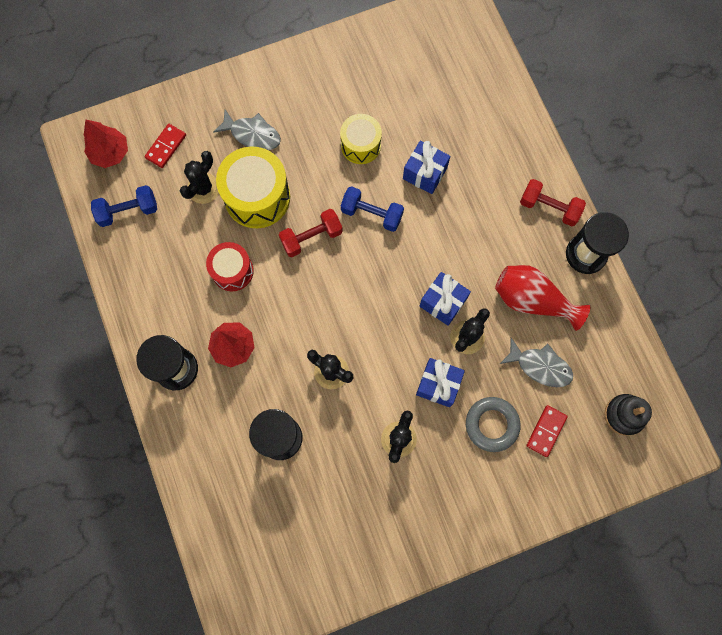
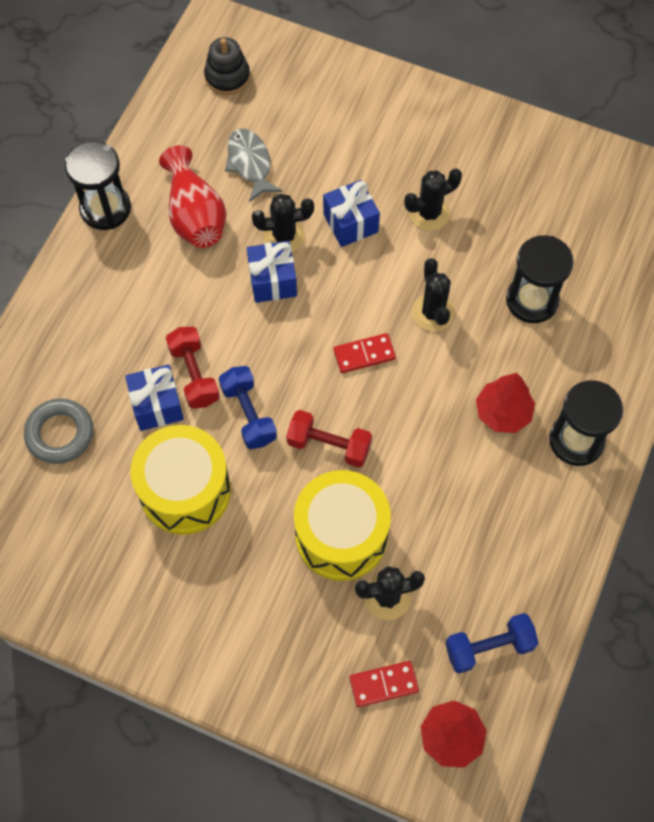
camera: 135 degrees left, 10 degrees down
(128, 211) = (489, 647): blue dumbbell -> blue dumbbell turned 45 degrees counterclockwise
(232, 271) = (437, 483): red drum -> none
(252, 134) = (280, 608): grey fish -> none
(361, 145) = (185, 491): yellow drum -> yellow drum, size x1.61
(491, 424) = (340, 158): grey ring -> grey ring (60, 434)
(546, 431) = (301, 118): red domino -> red domino (364, 354)
(549, 207) = (86, 272): red dumbbell -> red dumbbell (194, 375)

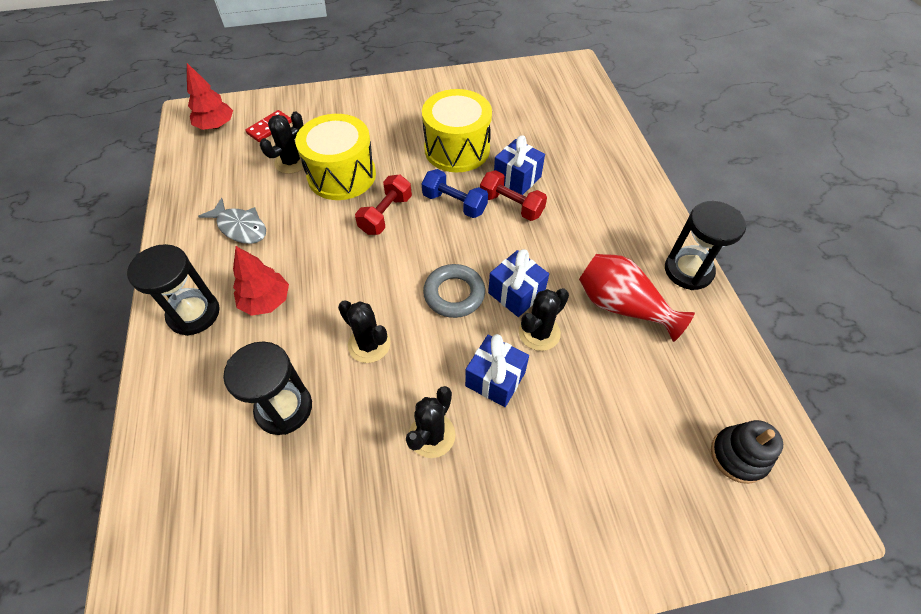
camera: 145 degrees right, 10 degrees down
(60, 434) = (557, 137): grey ring -> grey ring (454, 294)
(250, 164) = (626, 378): grey fish -> grey fish (240, 227)
(329, 445) = (386, 215): red dumbbell -> red dumbbell turned 45 degrees counterclockwise
(364, 354) = (403, 282): red domino -> none
(489, 647) = (211, 170): blue dumbbell -> none

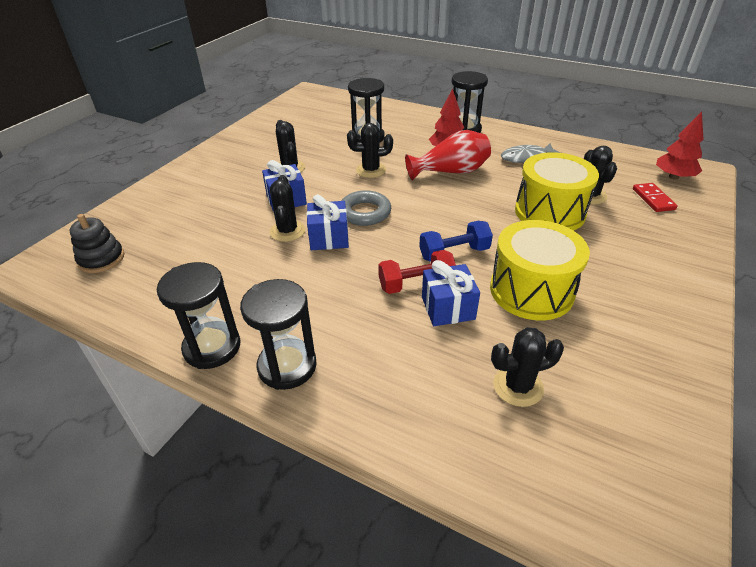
camera: 130 degrees right, 15 degrees down
(386, 215) = (478, 215): red dumbbell -> none
(544, 126) = (518, 386): none -> black cactus
(622, 306) = (246, 281): red vase -> red vase (451, 172)
(650, 222) = (287, 366): none -> black hourglass

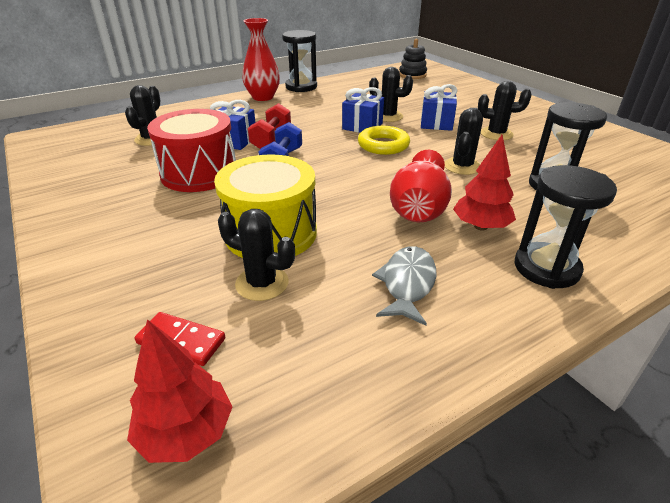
camera: 120 degrees right, 5 degrees down
(287, 366) = (263, 97): black hourglass -> red vase
(365, 212) = (383, 145): grey ring -> yellow ring
(531, 290) = (199, 173): yellow drum -> red drum

